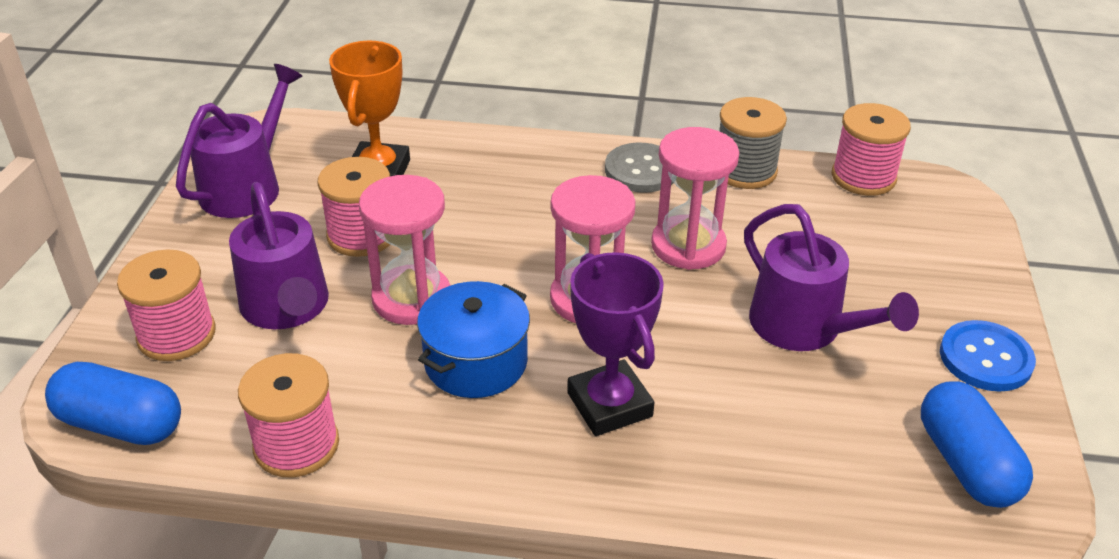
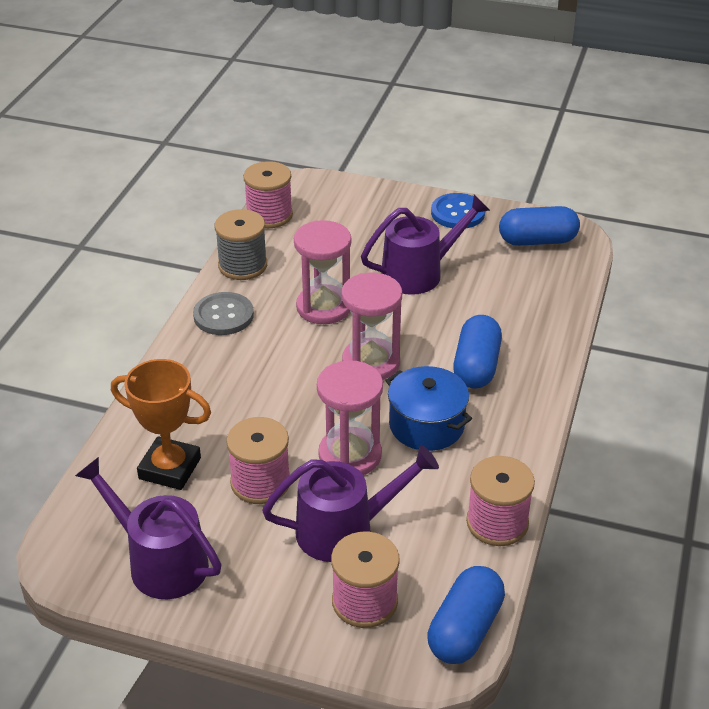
camera: 80 degrees left, 0 degrees up
(609, 404) = (476, 366): purple trophy -> blue capsule

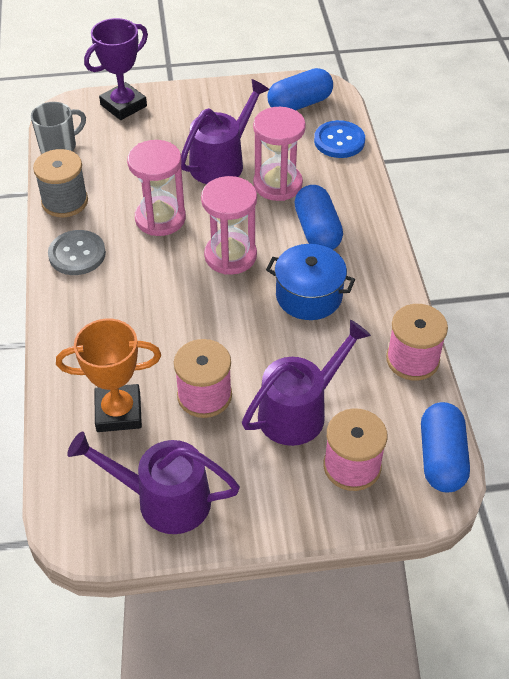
camera: 25 degrees left, 10 degrees up
(269, 215) = (59, 146): pink spool -> grey mug
(350, 455) = (263, 344): pink hourglass -> pink hourglass (277, 184)
(355, 195) = (123, 105): none -> purple trophy
(457, 213) = (220, 97): blue button -> blue button (339, 141)

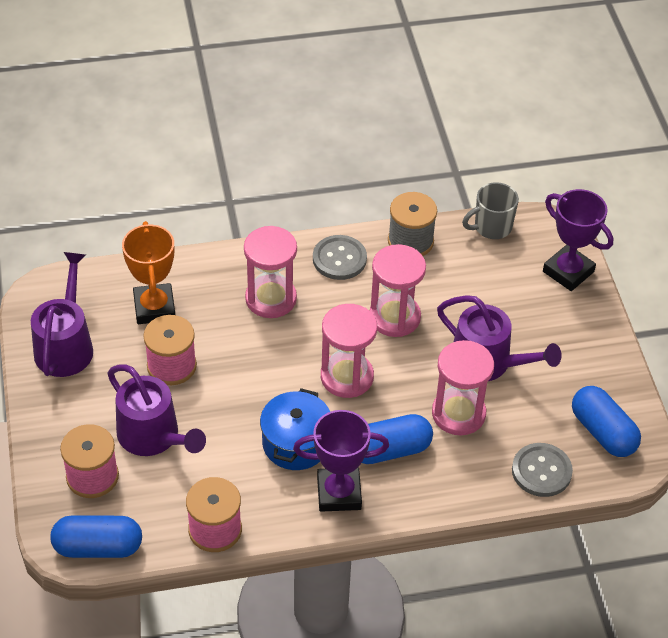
camera: 85 degrees right, 0 degrees up
(59, 146) = (491, 227): grey mug -> grey mug turned 105 degrees clockwise
(122, 310) = (271, 299): none -> pink hourglass
(339, 141) = (541, 471): blue button -> grey button
(366, 267) = (339, 493): none -> purple trophy

